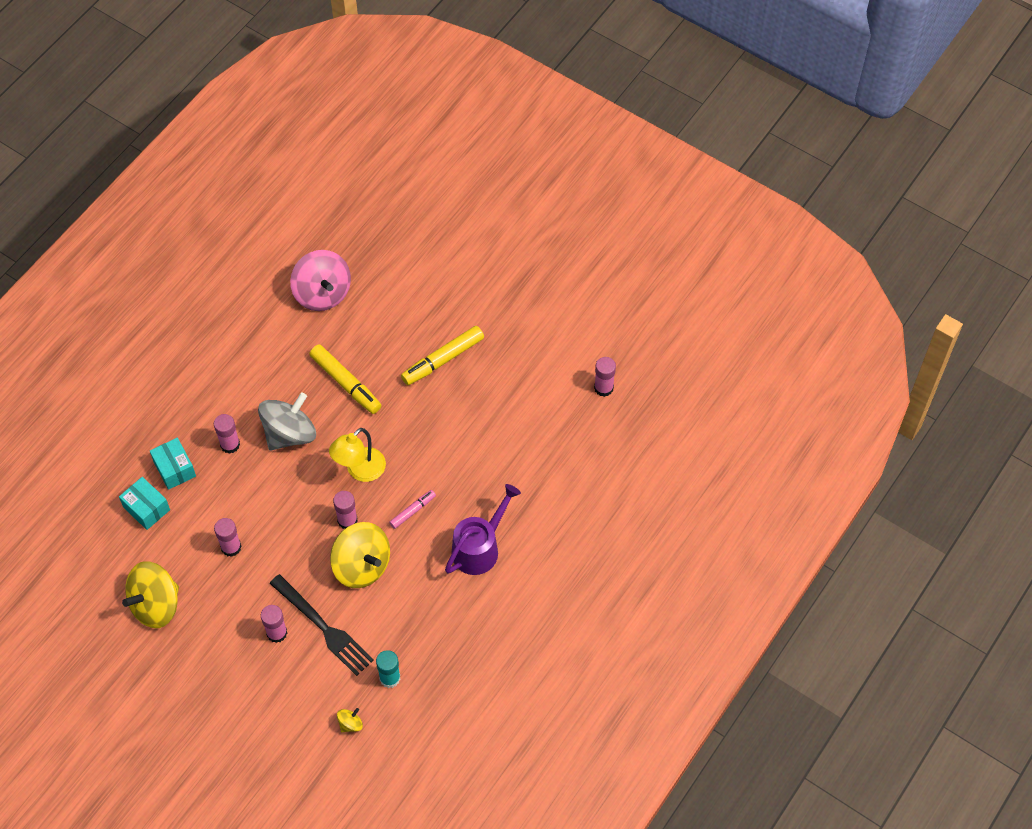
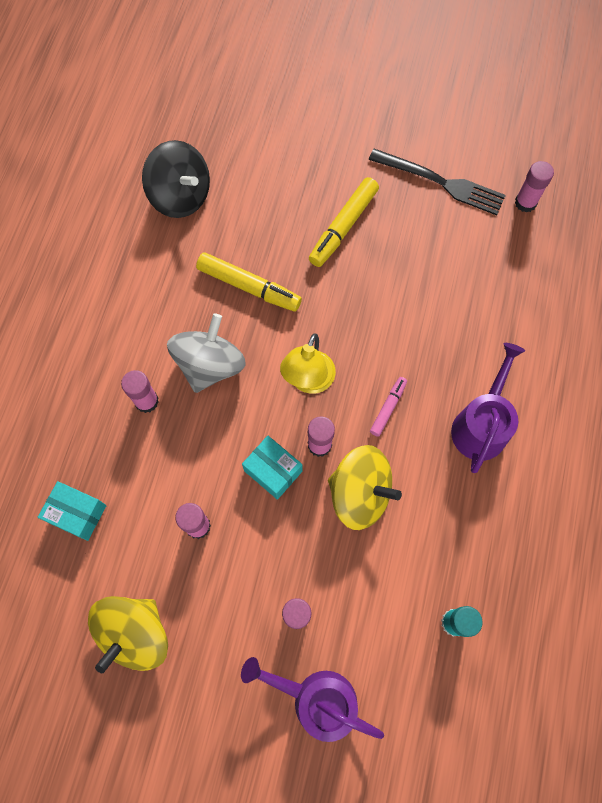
camera: 20 degrees left, 10 degrees up
(174, 469) = (92, 453): turquoise box -> turquoise box (273, 471)
(266, 693) = (317, 699): none -> purple watering can
(322, 293) = (181, 196): pink spinning top -> black spinning top
(323, 627) = (349, 587): black fork -> black fork (441, 183)
(350, 724) = (434, 700): yellow spinning top -> none

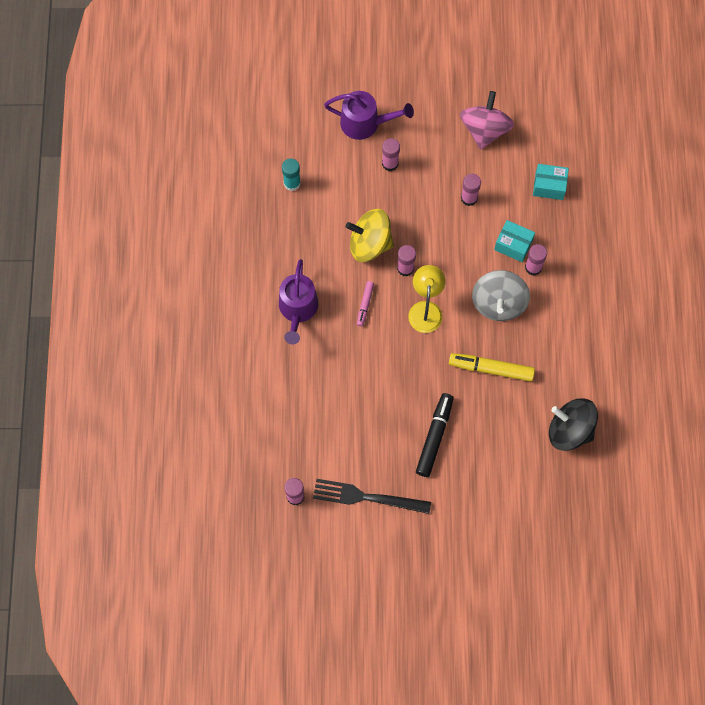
camera: 165 degrees right, 0 degrees up
(135, 633) = (484, 130): yellow spinning top -> pink spinning top
(273, 471) = (431, 243): turquoise box -> turquoise box (513, 245)
(343, 227) = (434, 437): yellow marker -> black marker

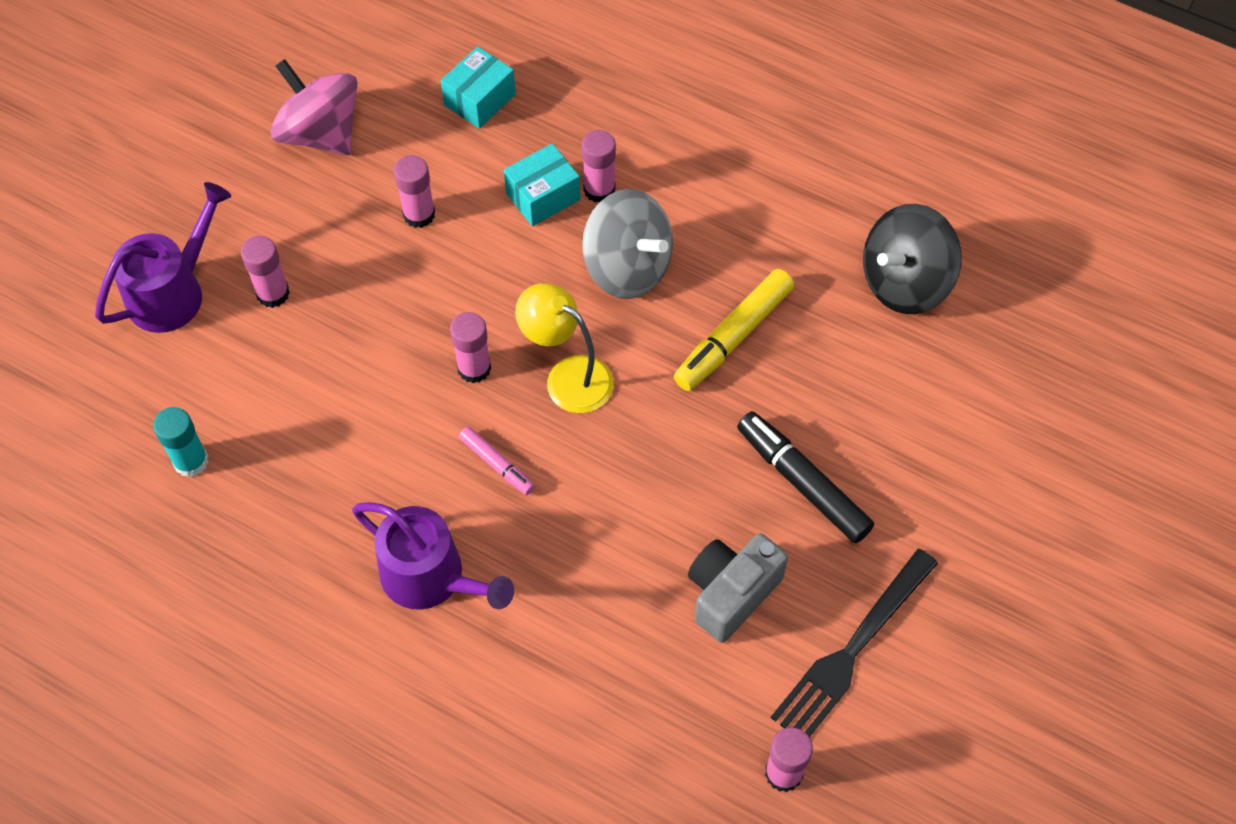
camera: 60 degrees left, 10 degrees down
(363, 434) = (731, 593): none -> grey camera
(370, 244) = (392, 399): yellow spinning top -> none

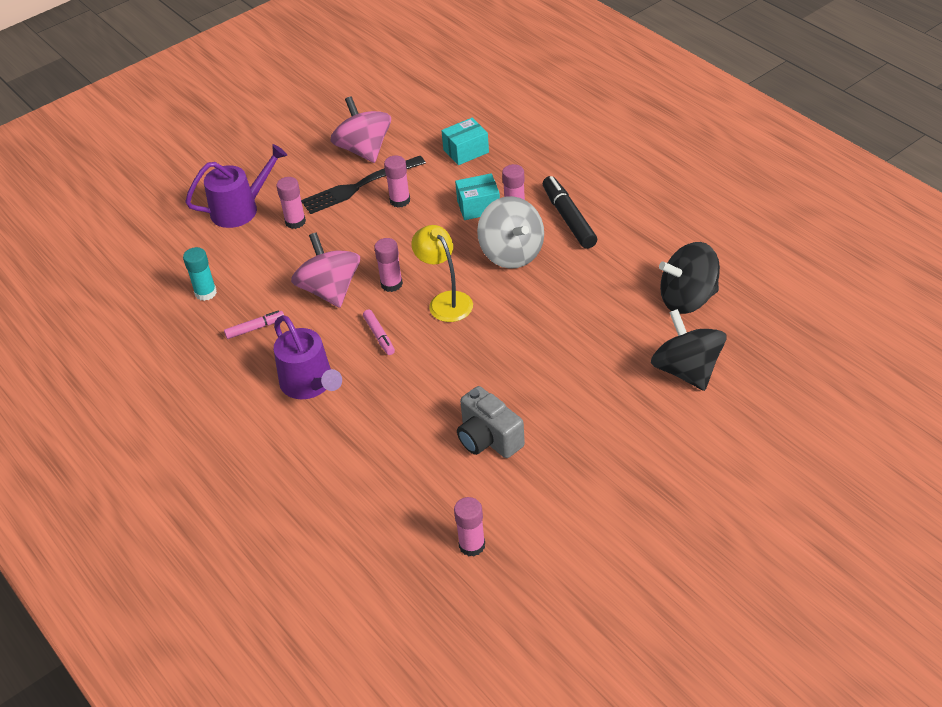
camera: 25 degrees right, 15 degrees down
(300, 503) = (255, 328): none -> pink marker
(385, 404) = (330, 290): none -> pink spinning top
(731, 593) = (488, 439): grey camera -> grey camera turned 105 degrees counterclockwise
(733, 337) = (560, 303): yellow marker -> none
(802, 483) = (565, 391): black marker -> black marker (568, 218)
(852, 650) = (551, 490): black fork -> black fork (359, 186)
(951, 402) = (686, 370): none -> black spinning top

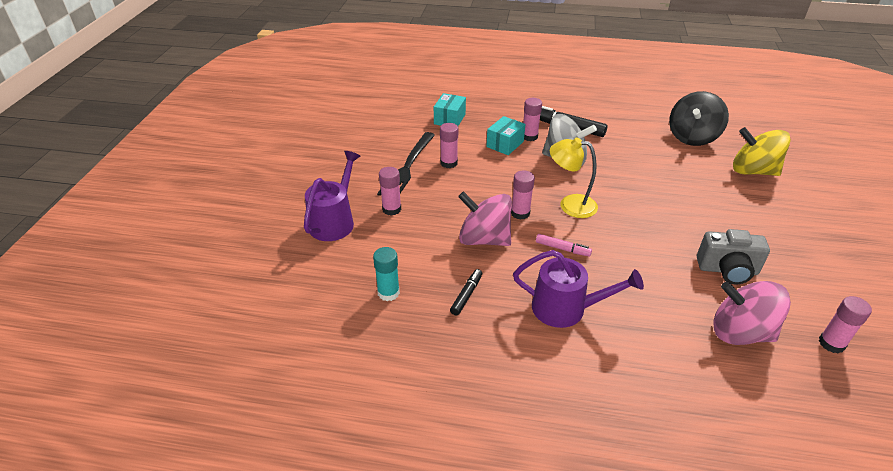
camera: 45 degrees left, 5 degrees down
(255, 328) = (466, 295): pink marker -> black marker
(364, 150) = (378, 145): pink spinning top -> pink spinning top (740, 332)
(686, 370) = (753, 171): black spinning top -> yellow spinning top

